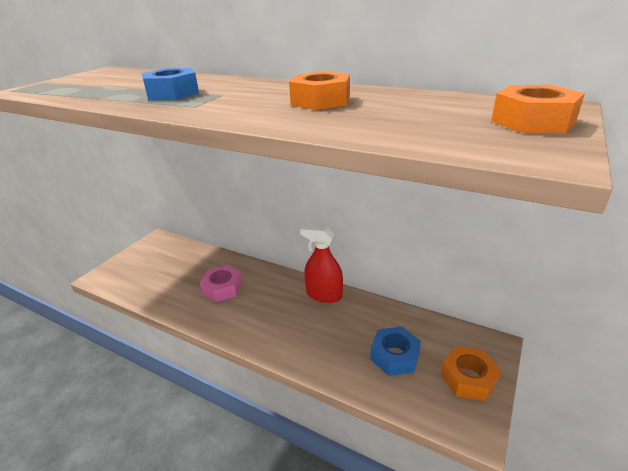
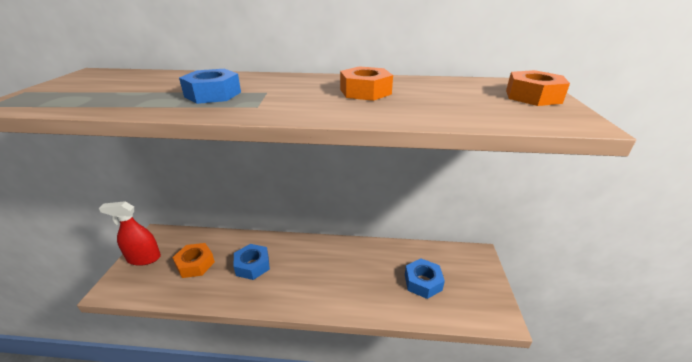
camera: 25 degrees left, 0 degrees up
(222, 288) = (252, 265): pink nut -> blue nut
(324, 295) = (344, 248): red spray bottle -> red spray bottle (144, 258)
(468, 378) = (478, 283): orange nut -> orange nut (195, 264)

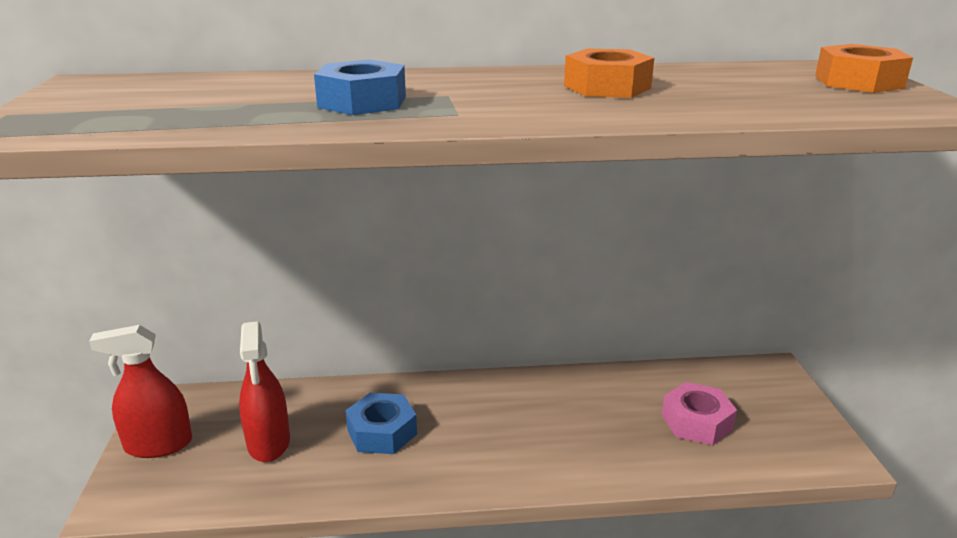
camera: 10 degrees left, 5 degrees down
(195, 264) = (269, 442): orange nut -> red spray bottle
(423, 282) = (696, 422): blue nut -> pink nut

